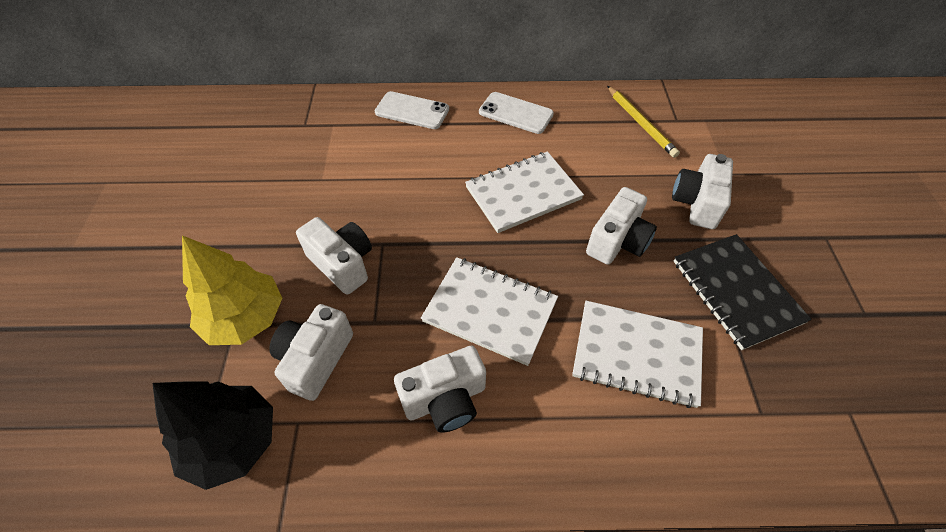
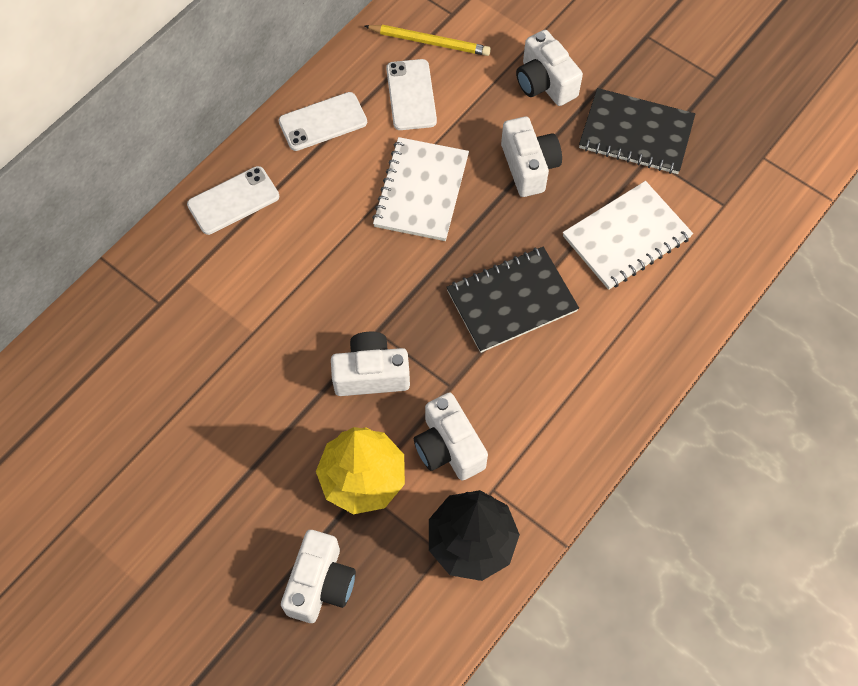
camera: 50 degrees left, 10 degrees up
(445, 399) = (557, 382): white camera -> white camera (320, 584)
(490, 311) = (511, 301): white notebook -> black notebook
(589, 140) = (411, 95): none -> white phone

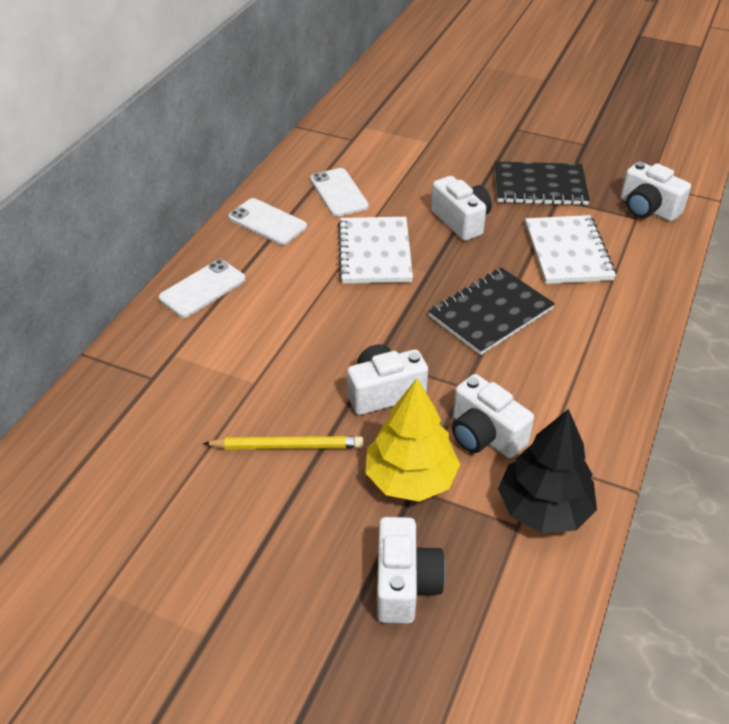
camera: 15 degrees left, 20 degrees down
(323, 122) = (267, 222): white phone -> white phone turned 75 degrees clockwise
(429, 42) = (340, 158): yellow pencil -> yellow pencil (287, 446)
(544, 83) = (448, 168): white camera -> white camera (647, 209)
(626, 237) = (567, 252): white notebook -> white notebook turned 45 degrees counterclockwise

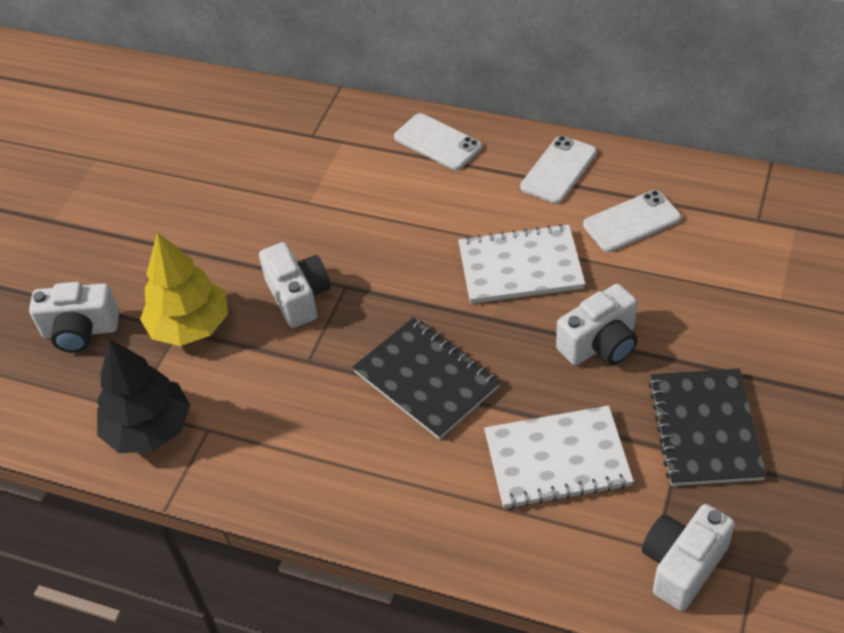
camera: 90 degrees right, 5 degrees up
(287, 446) = (231, 236): yellow pencil -> none
(484, 435) = (242, 380): white camera -> none

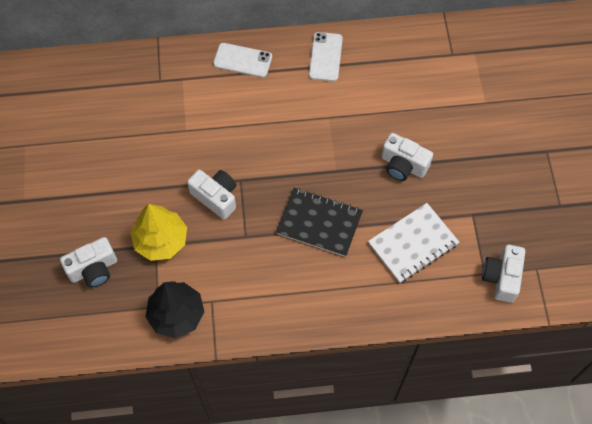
camera: 30 degrees left, 15 degrees up
(520, 267) = (335, 131): white notebook -> none
(600, 344) = (403, 165): white camera -> white camera turned 90 degrees clockwise
(631, 221) = (384, 79): white phone -> none
(705, 429) = (479, 196): black notebook -> none

